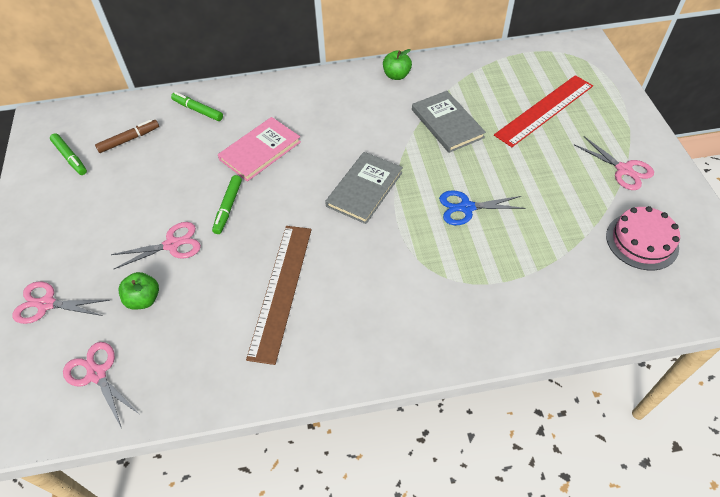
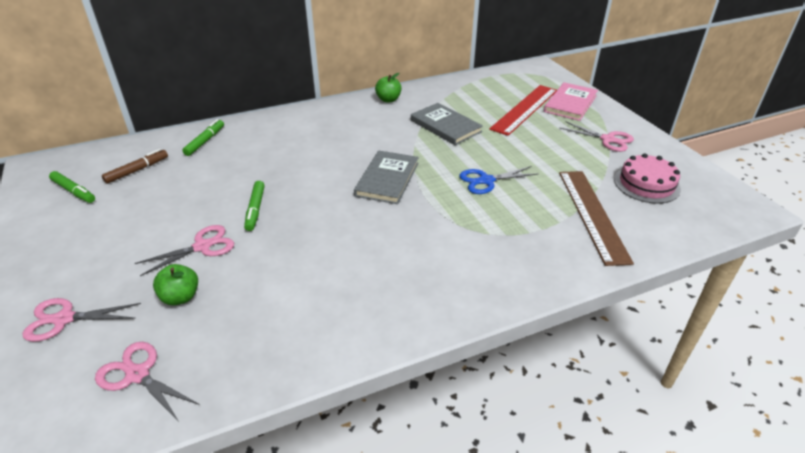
camera: 15 degrees left, 15 degrees down
(198, 110) = (205, 141): green marker -> green marker turned 90 degrees clockwise
(260, 151) = (276, 163): pink book -> pink book (570, 103)
(281, 290) = (329, 267): brown ruler -> brown ruler (592, 214)

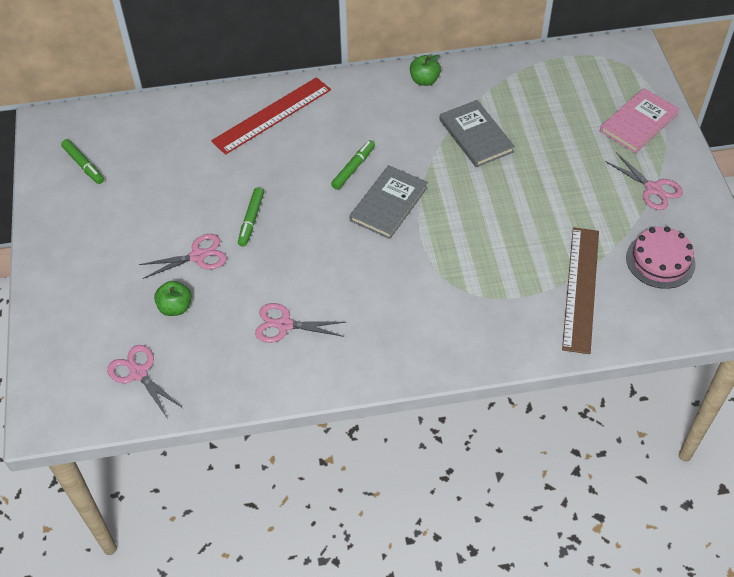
camera: 15 degrees right, 15 degrees up
(64, 319) = (81, 310): pink scissors -> pink scissors (284, 325)
(137, 170) = (143, 147): brown marker -> none
(205, 141) = (212, 115): green marker -> green marker (353, 168)
(486, 181) = (490, 224): blue scissors -> none
(525, 109) = (579, 123): red ruler -> red ruler (272, 115)

